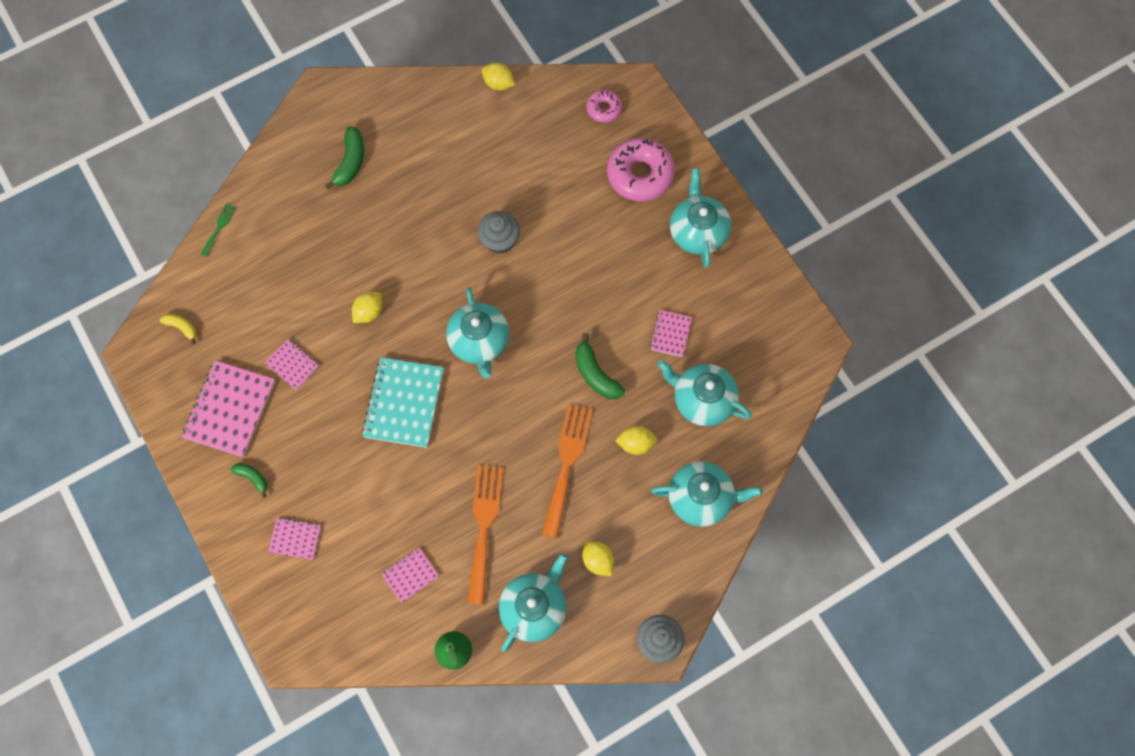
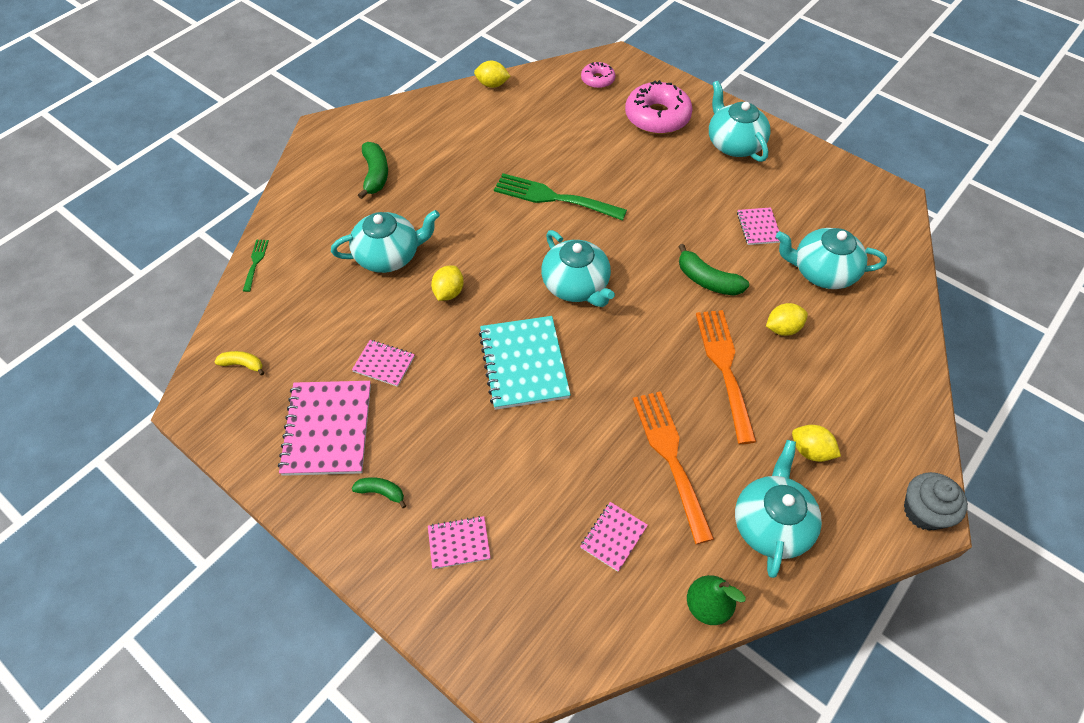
camera: 20 degrees left, 15 degrees down
(500, 240) = (553, 198): grey cupcake -> green fork
(701, 498) = (877, 357): turquoise teapot -> turquoise teapot (389, 256)

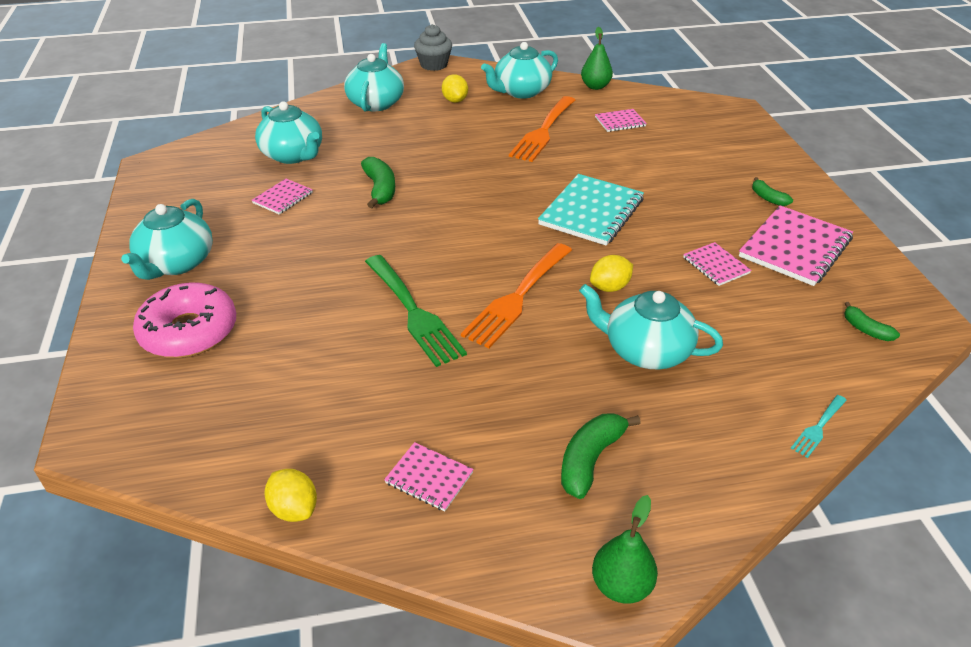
camera: 140 degrees left, 15 degrees down
(242, 365) = (865, 329): yellow banana -> green banana
(255, 262) = (818, 428): green fork -> turquoise fork
(323, 134) = (621, 585): none -> green pear
(459, 543) = (725, 157): pink notebook -> pink notebook (429, 478)
(576, 286) = (488, 236): turquoise teapot -> turquoise teapot (376, 103)
(597, 80) = (166, 421): pink donut -> none
(724, 368) = (447, 147): orange fork -> orange fork (517, 298)
(782, 328) = (376, 145): yellow lemon -> none

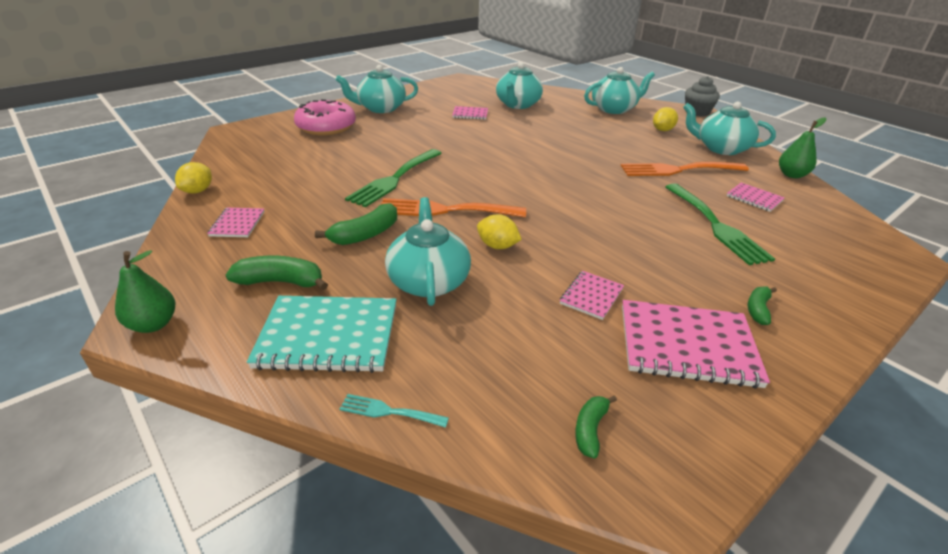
camera: 60 degrees right, 5 degrees down
(380, 189) = (515, 136): green banana -> green banana (365, 234)
(591, 212) = (592, 215): turquoise notebook -> turquoise notebook (328, 336)
(649, 159) = (716, 226): none -> green fork

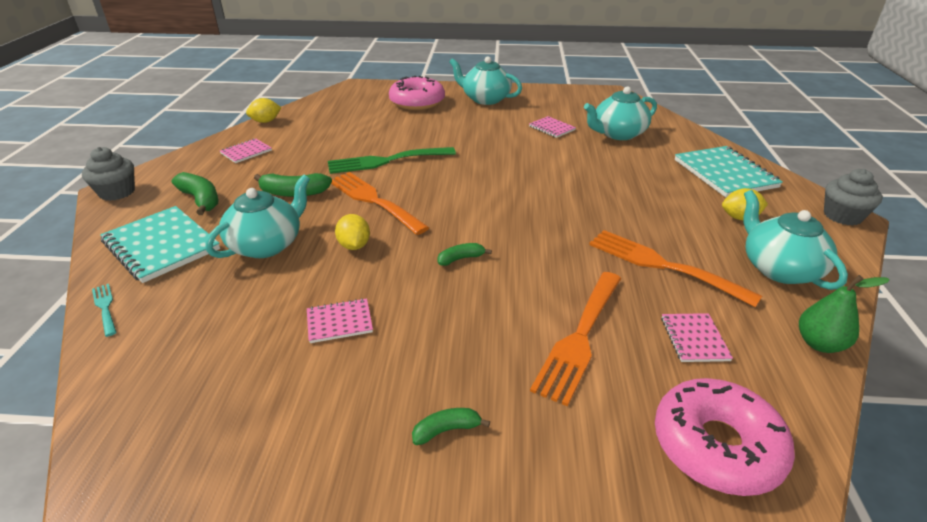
camera: 45 degrees right, 0 degrees up
(153, 324) = (117, 192): green pear -> grey cupcake
(590, 429) = (157, 402): green banana -> green banana (461, 259)
(614, 109) = (725, 173): turquoise teapot -> turquoise notebook
(687, 345) = (325, 407): pink notebook -> none
(716, 226) = (580, 338): green fork -> orange fork
(843, 239) = (716, 446): none -> pink donut

